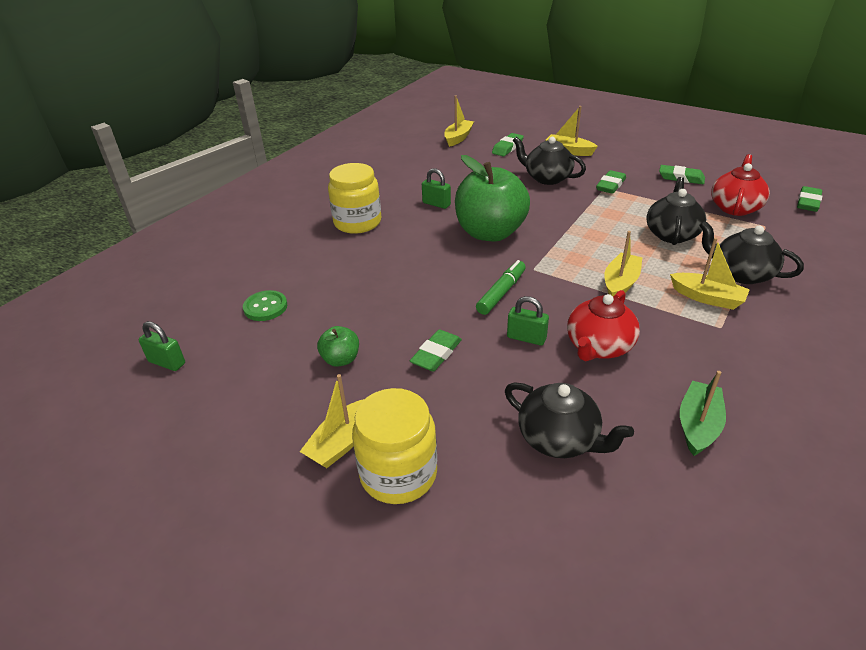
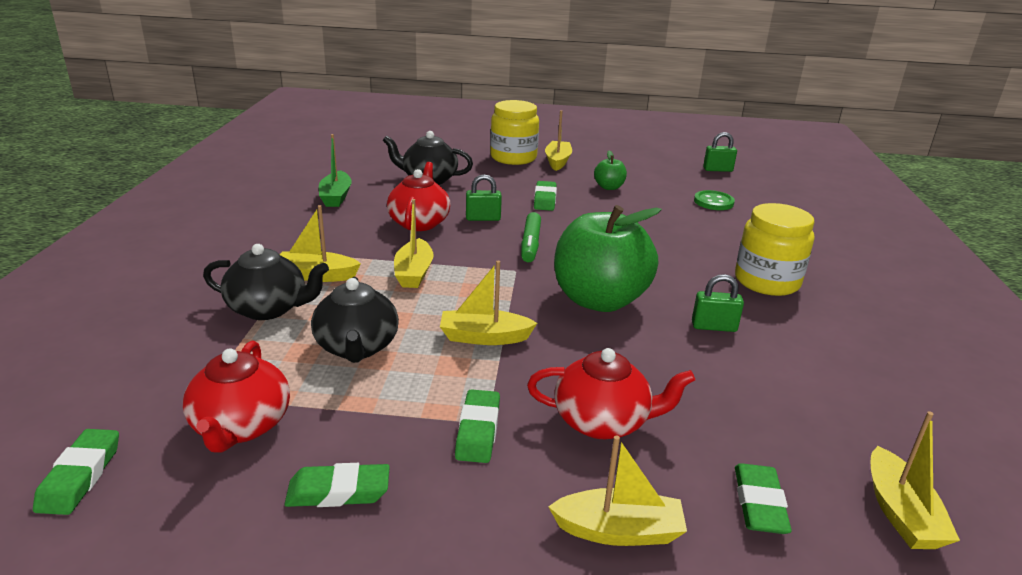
camera: 150 degrees right, 10 degrees down
(547, 178) = (603, 422): black teapot -> red teapot
(586, 225) = (484, 337): none -> yellow boat

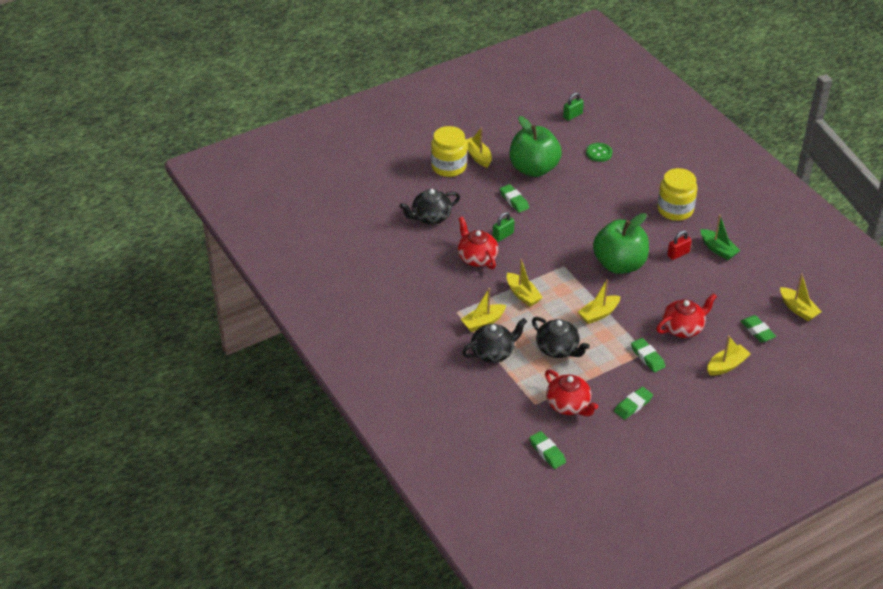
camera: 35 degrees left, 15 degrees up
(336, 197) = (404, 262): green boat -> green boat (718, 249)
(530, 244) = (549, 242): green marker -> none
(609, 187) = (533, 169): green apple -> green apple, size x2.28
(714, 327) = (678, 254): green padlock -> red padlock

